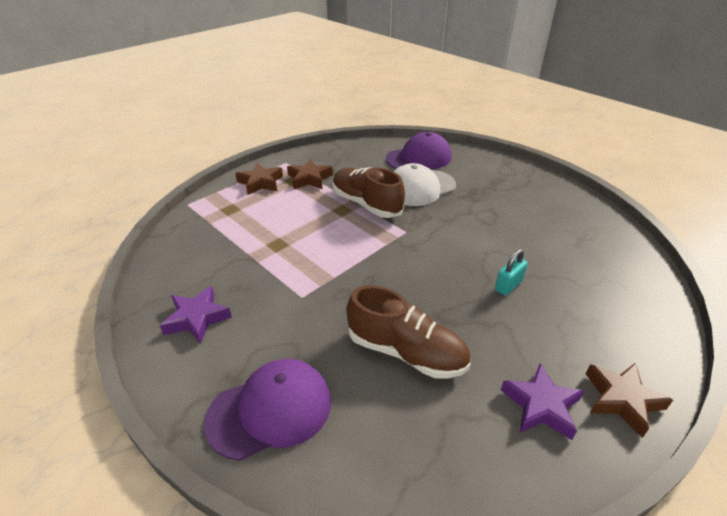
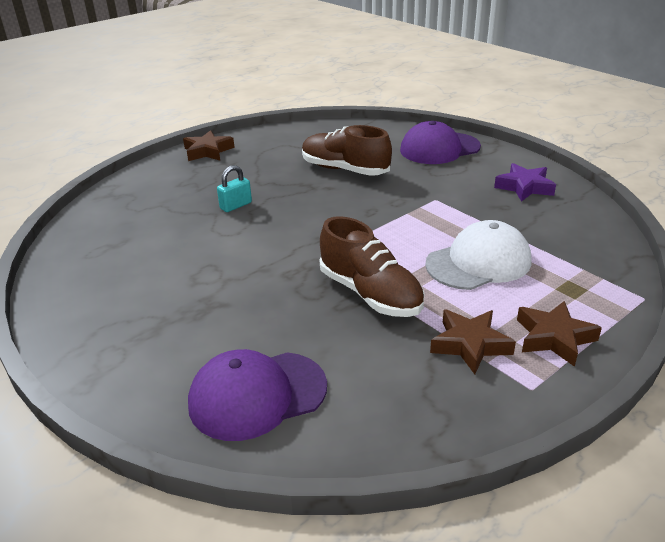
camera: 175 degrees left, 5 degrees down
(420, 188) = (281, 321): white cap -> white cap (478, 262)
(540, 406) = (262, 149): purple star -> none

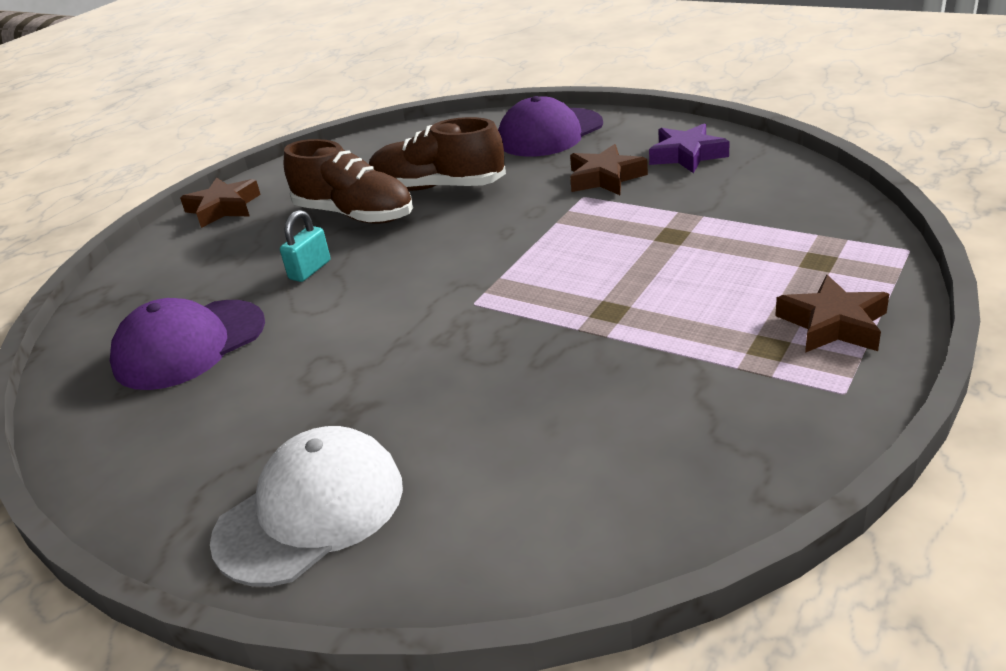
camera: 15 degrees left, 0 degrees up
(257, 395) = (494, 508): purple cap -> purple cap (189, 345)
(370, 294) = (569, 334): brown shoe -> brown shoe (355, 215)
(470, 345) = (736, 361): brown star -> brown star (605, 178)
(478, 262) = (685, 259): white cap -> white cap (310, 511)

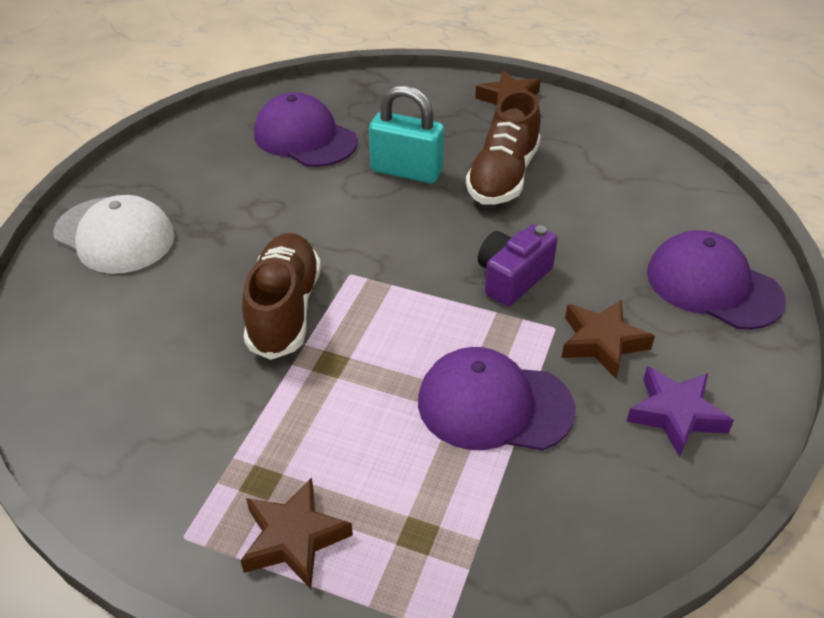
camera: 75 degrees right, 10 degrees up
(310, 270) = (406, 171): turquoise padlock -> turquoise padlock, size x1.75
(437, 187) = (563, 219): brown shoe -> brown shoe (285, 309)
(512, 213) = (512, 278): none -> purple camera
(673, 225) = (494, 405): none -> purple cap

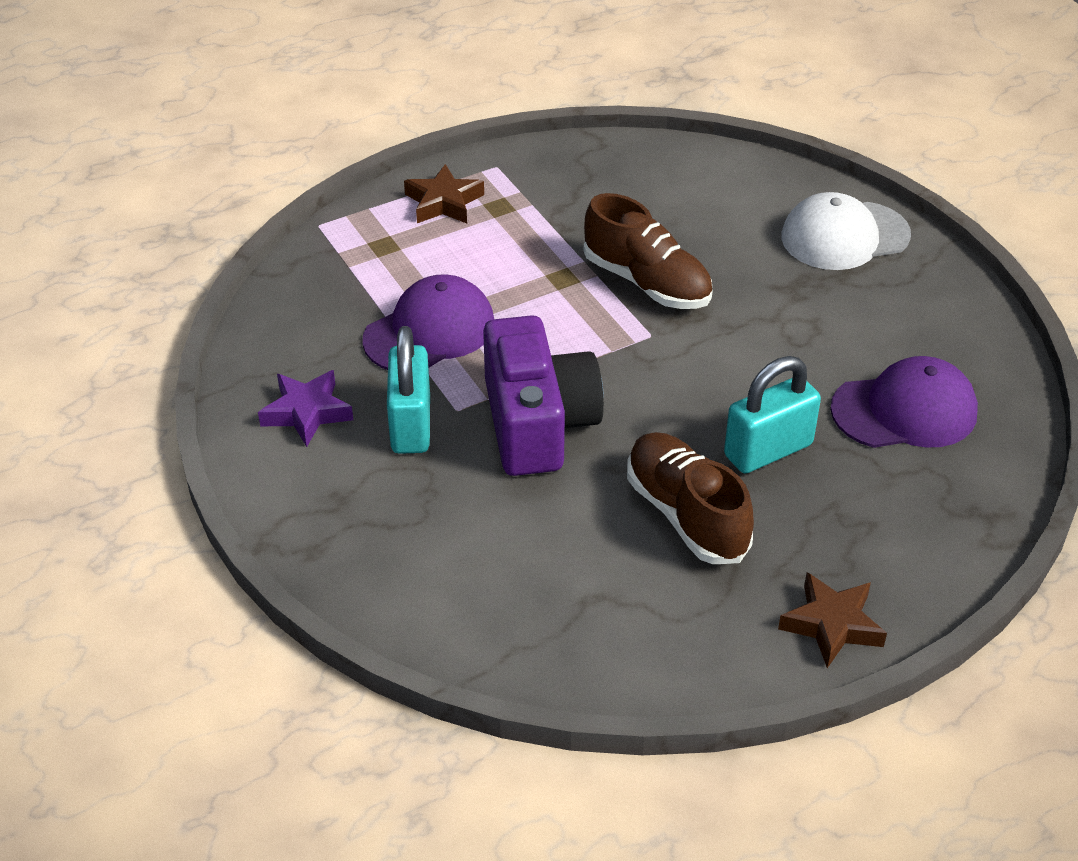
camera: 130 degrees right, 0 degrees up
(512, 278) = (538, 423): purple camera -> purple camera, size x1.70
(602, 342) = (411, 424): brown star -> turquoise padlock
(713, 286) = (378, 543): purple cap -> none

